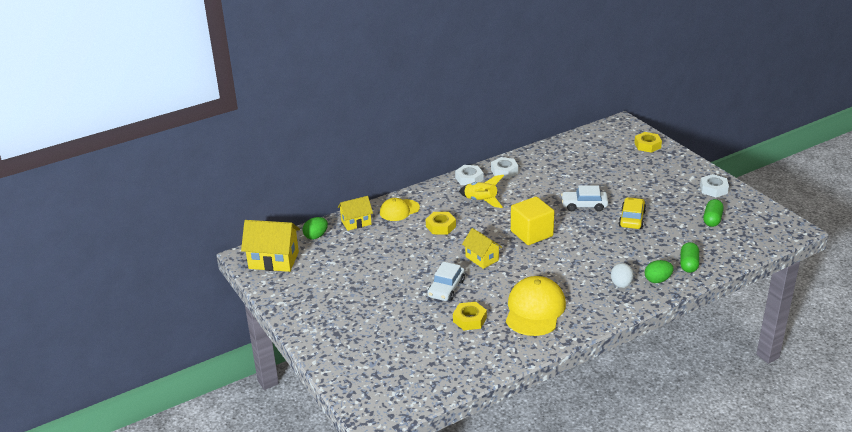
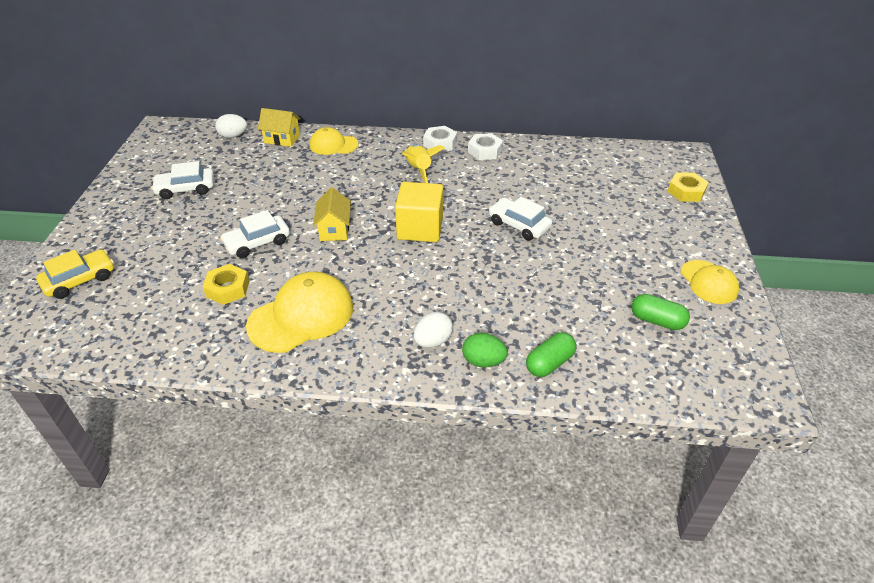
camera: 35 degrees right, 10 degrees up
(273, 260) = (171, 141): yellow house -> none
(316, 236) = (233, 136): green egg -> white egg
(342, 283) = (186, 189): none -> white car
(440, 226) = (345, 178): yellow nut -> none
(632, 219) = (553, 268): yellow car -> yellow car (80, 280)
(712, 220) = (657, 321): green capsule -> green capsule turned 60 degrees clockwise
(713, 189) = (709, 282): white nut -> yellow cap

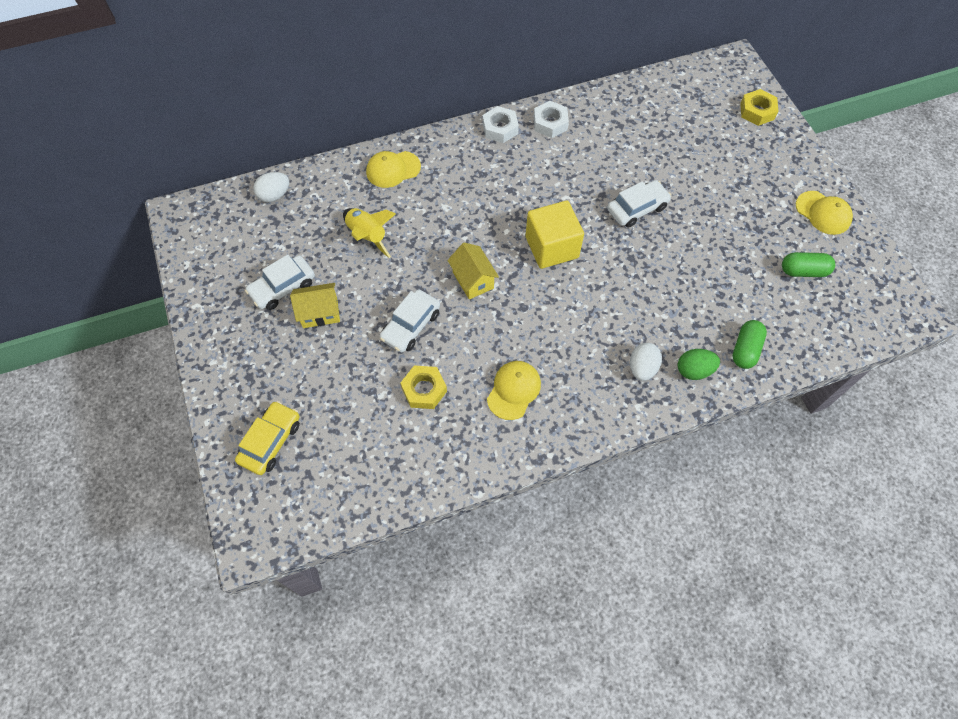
camera: 25 degrees left, 20 degrees up
(282, 139) = (332, 180): yellow house -> yellow house (320, 313)
(301, 316) = (513, 390): yellow cap -> yellow cap, size x0.60
(419, 170) = (503, 173): yellow rocket -> yellow rocket (367, 236)
(519, 225) = (637, 208): white car -> white car turned 135 degrees clockwise

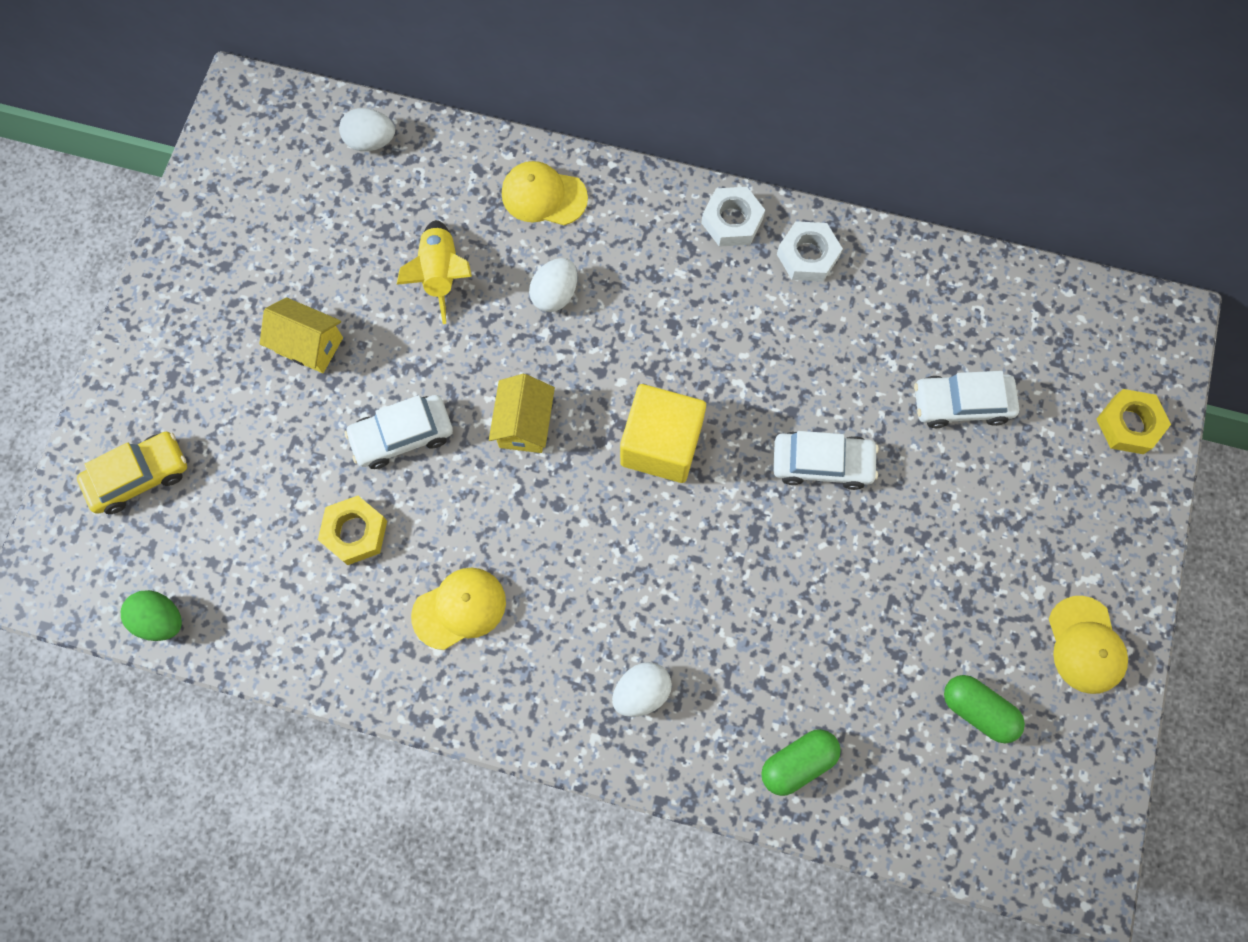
camera: 35 degrees right, 10 degrees up
(283, 287) = (290, 280): white car -> white car (961, 404)
(437, 211) = (555, 294): none -> white egg
(694, 370) = (705, 742): green egg -> green egg (161, 619)

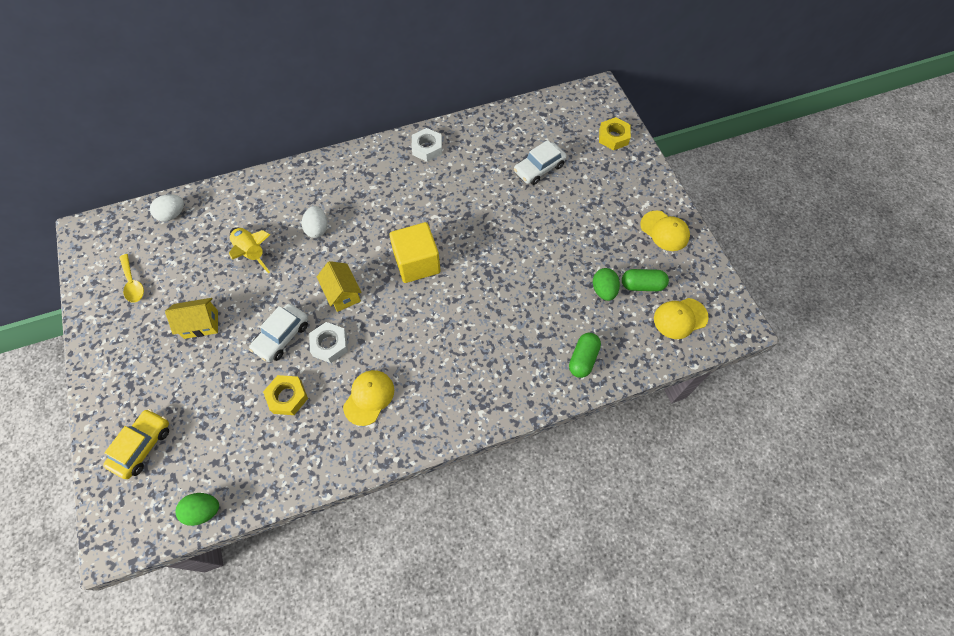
camera: 35 degrees left, 10 degrees down
(259, 222) = (133, 283): none -> yellow spoon
(544, 196) = (281, 190): yellow cap -> yellow cap (680, 318)
(641, 692) = (488, 376): white egg -> none
(732, 221) = (381, 153): white nut -> white nut (330, 344)
(822, 463) = (497, 227): white car -> none
(910, 677) = (603, 290): none -> green egg

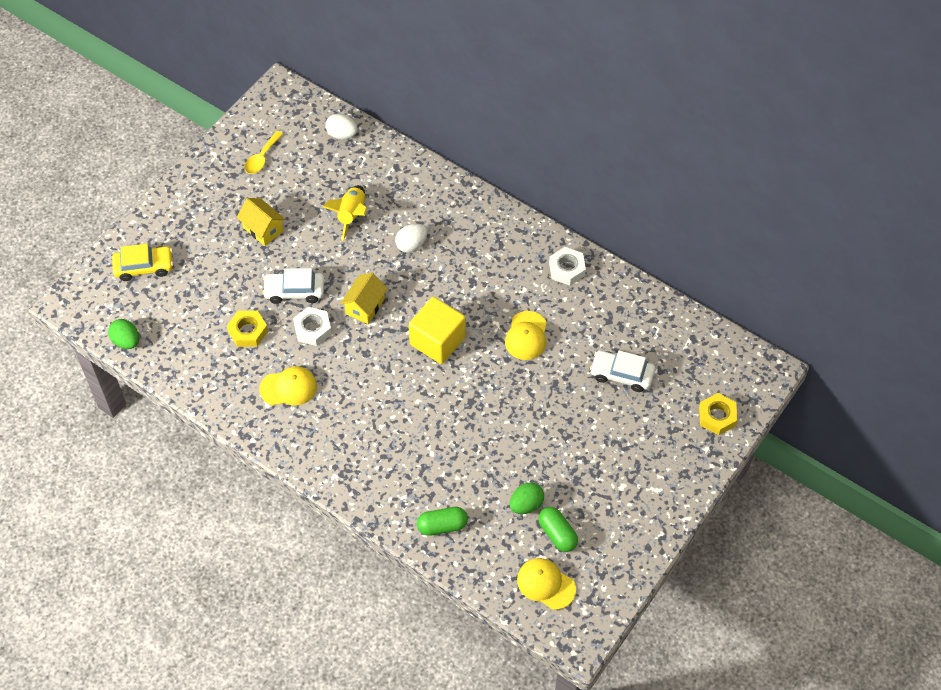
camera: 55 degrees right, 5 degrees down
(664, 231) = (636, 522): yellow cap -> yellow cap (526, 336)

